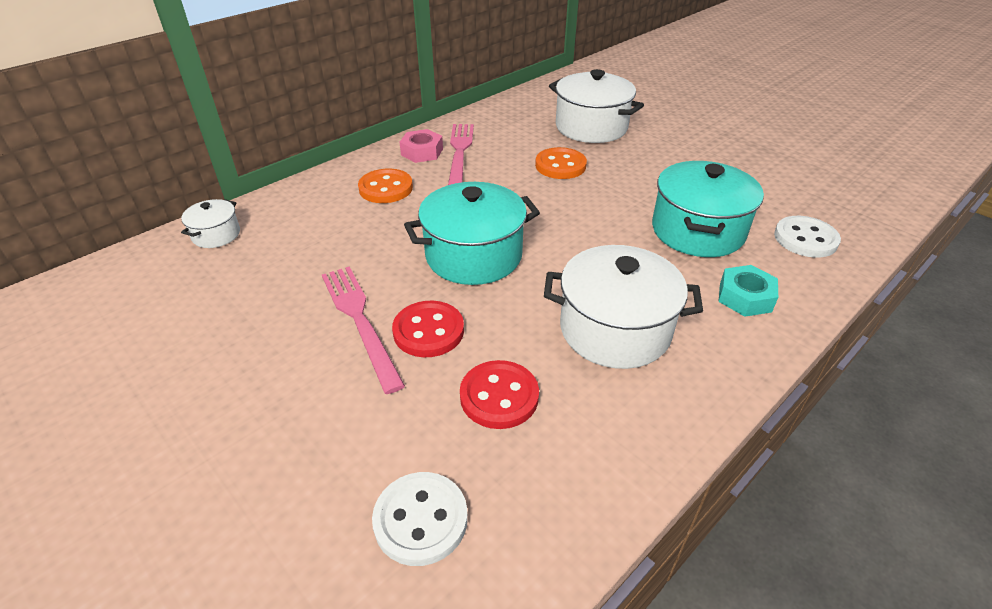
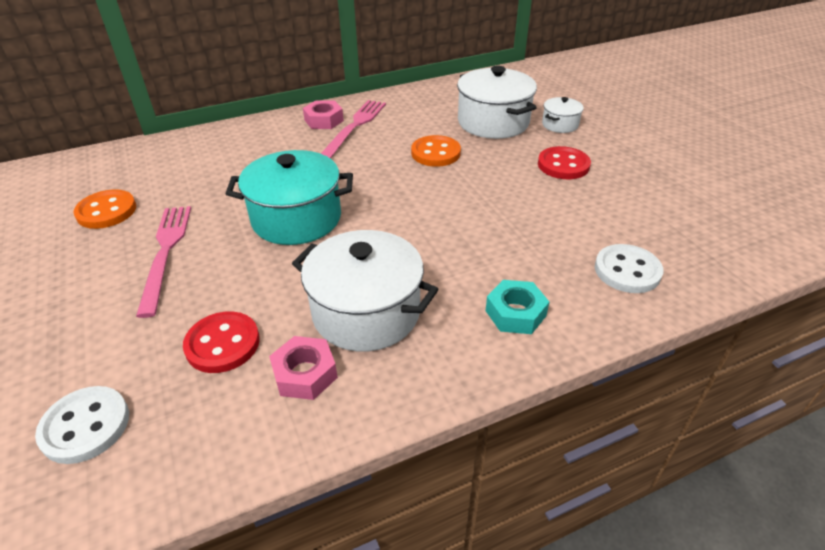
camera: 20 degrees right, 0 degrees up
(216, 235) = (116, 160): white pot -> white pot (560, 125)
(386, 188) = (270, 146): orange button -> orange button (106, 211)
(428, 331) = (210, 274): red button -> red button (563, 165)
(603, 402) = (305, 374): none -> pink nut
(697, 231) = (519, 239): turquoise pot -> none

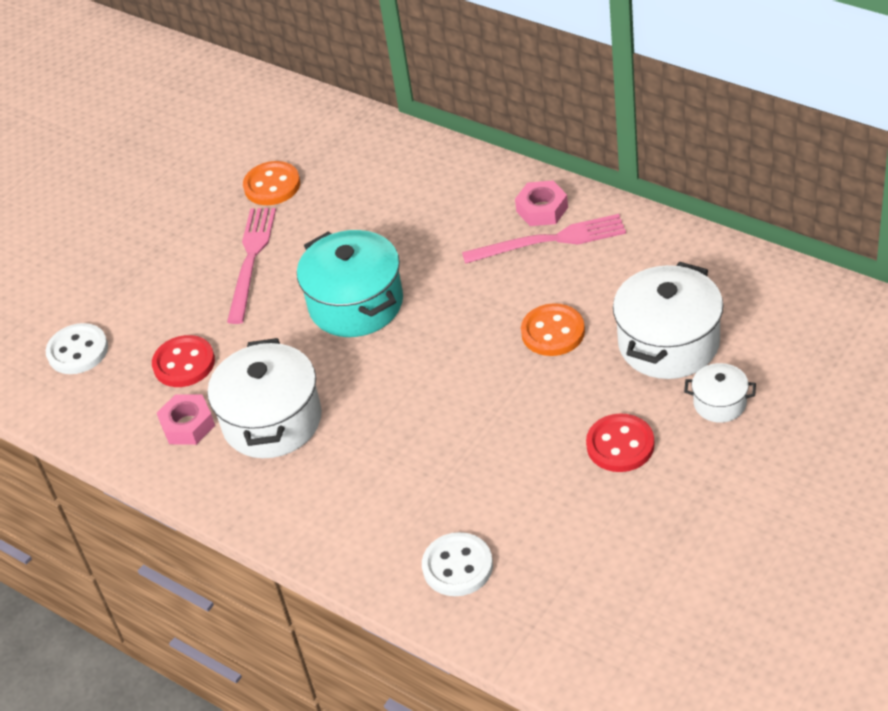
camera: 65 degrees right, 5 degrees up
(165, 253) = (251, 260): pink fork -> pink fork turned 45 degrees counterclockwise
(515, 313) = (338, 512): turquoise nut -> none

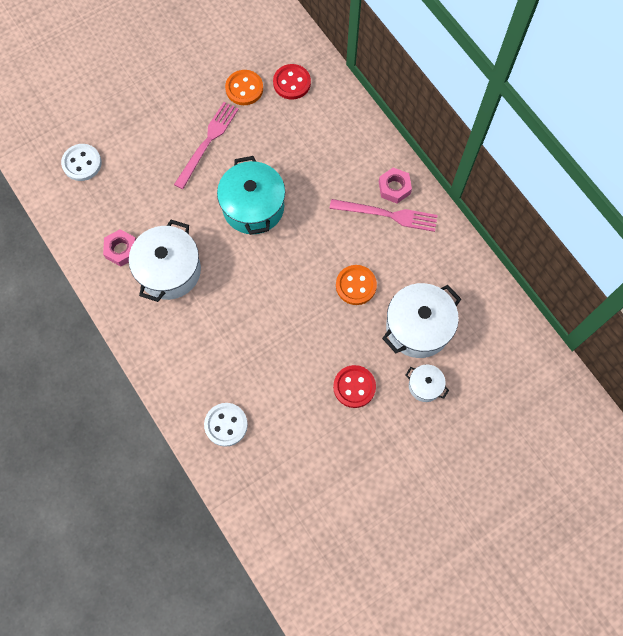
camera: 15 degrees right, 25 degrees up
(184, 363) = (137, 203): red button -> red button (292, 83)

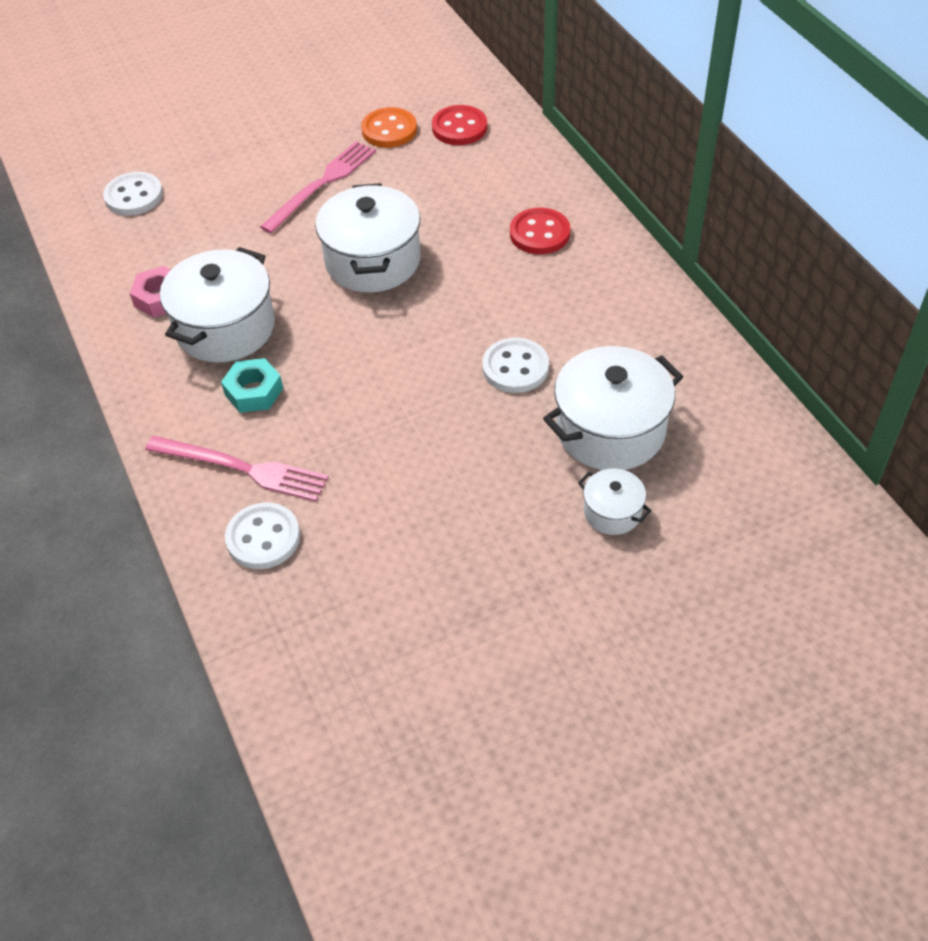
camera: 10 degrees right, 20 degrees down
(198, 319) = (254, 391): none -> turquoise nut
(253, 207) = (373, 261): turquoise pot -> white pot
(354, 387) = (490, 503): red button -> red button (539, 233)
(356, 285) = (515, 367): orange button -> white button
(387, 215) = (579, 283): pink fork -> pink fork (242, 468)
(394, 188) = (595, 252): pink nut -> none

